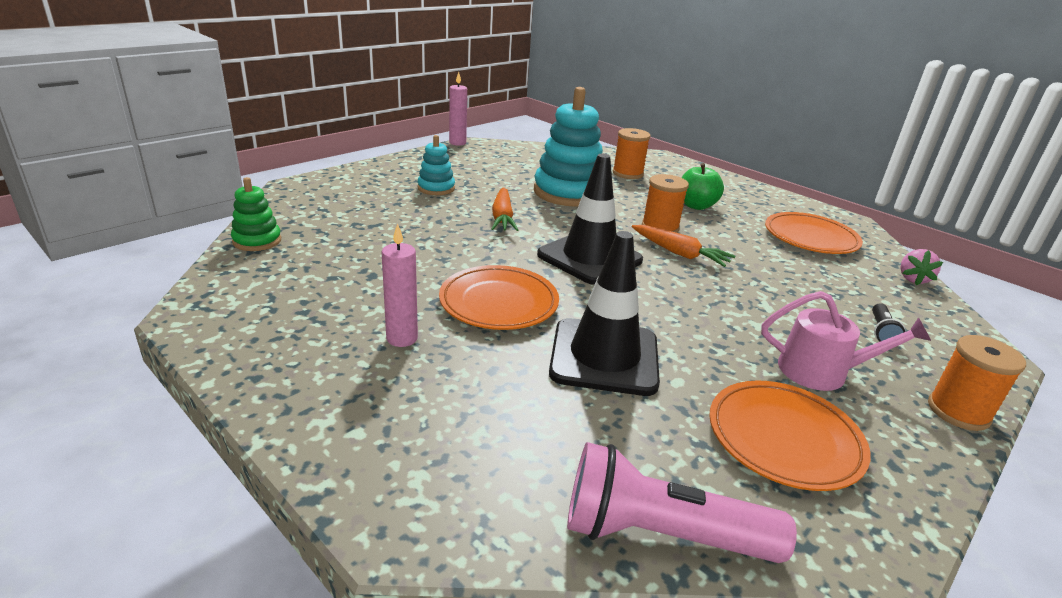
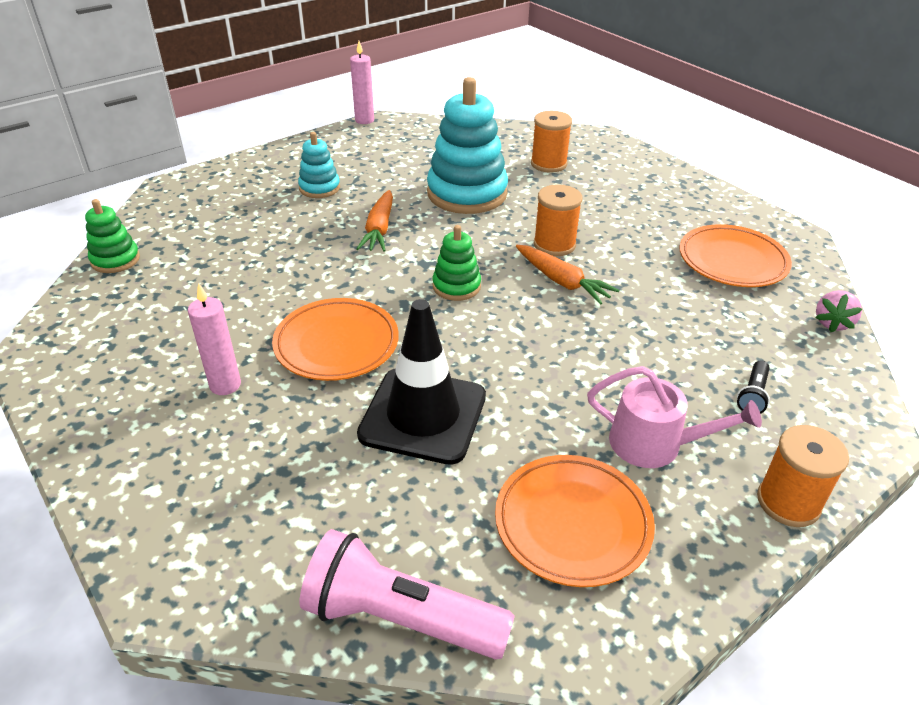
camera: 10 degrees right, 10 degrees up
(589, 258) = (456, 286): black traffic cone -> green stacking toy
(696, 206) = (612, 212): green apple -> none

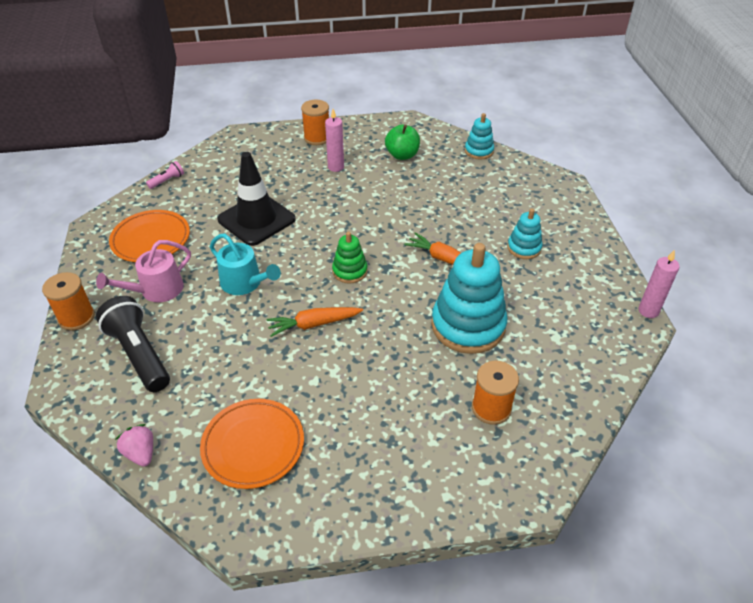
camera: 120 degrees right, 5 degrees up
(115, 260) = (479, 151): green stacking toy -> turquoise stacking toy
(156, 326) = (402, 155): none -> green apple
(336, 344) = (336, 208): orange plate -> none
(400, 617) = (167, 180): pink flashlight -> pink flashlight, size x0.45
(554, 245) = (359, 343): orange spool -> orange spool (317, 138)
(557, 363) = (244, 283): none -> turquoise watering can
(752, 395) = (139, 354): black flashlight -> black flashlight, size x2.20

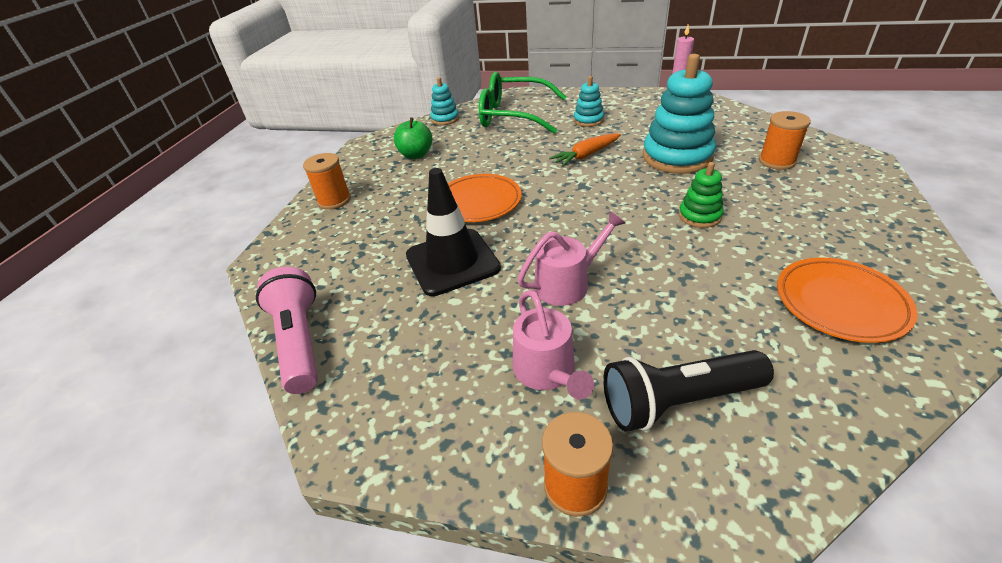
camera: 65 degrees left, 5 degrees down
(141, 453) = (870, 411): pink strawberry -> none
(151, 239) = (429, 370): orange plate -> orange plate (479, 202)
(167, 180) = (299, 341): pink flashlight -> pink flashlight, size x2.20
(244, 283) = (567, 283): turquoise watering can -> pink watering can
(313, 324) = (654, 239): orange carrot -> none
(336, 167) = (400, 195): pink candle -> none
(350, 271) = (579, 207): green stacking toy -> green stacking toy (699, 216)
(508, 193) = (513, 115): none -> green glasses

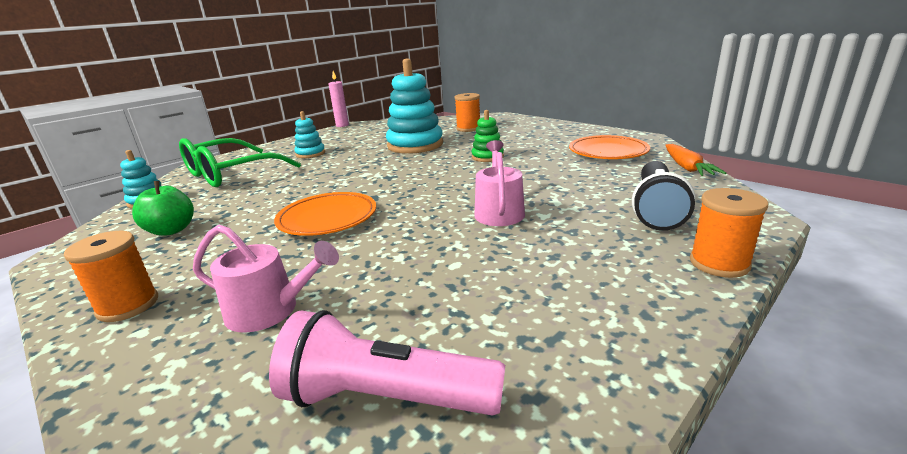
camera: 60 degrees left, 15 degrees down
(452, 262) = (395, 252): black traffic cone -> none
(547, 371) = (592, 244): pink watering can -> pink watering can (269, 310)
(586, 155) = (354, 166): orange carrot -> orange carrot (687, 167)

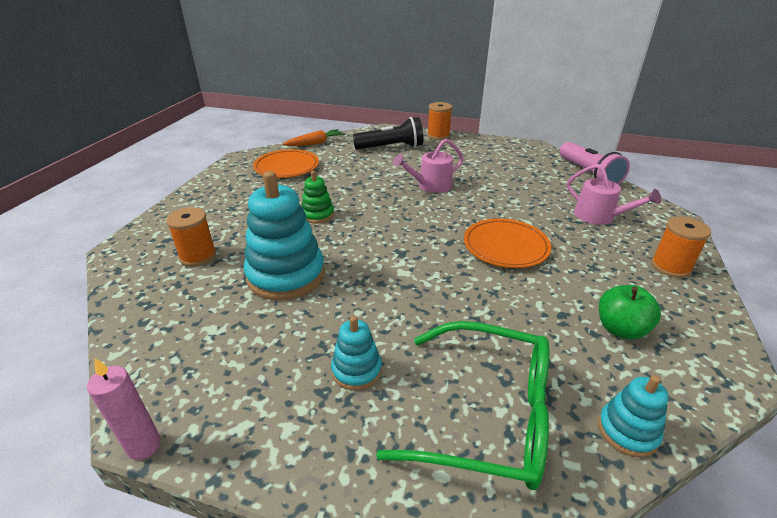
camera: 120 degrees left, 10 degrees up
(269, 310) = (599, 216): pink watering can -> pink watering can turned 150 degrees clockwise

